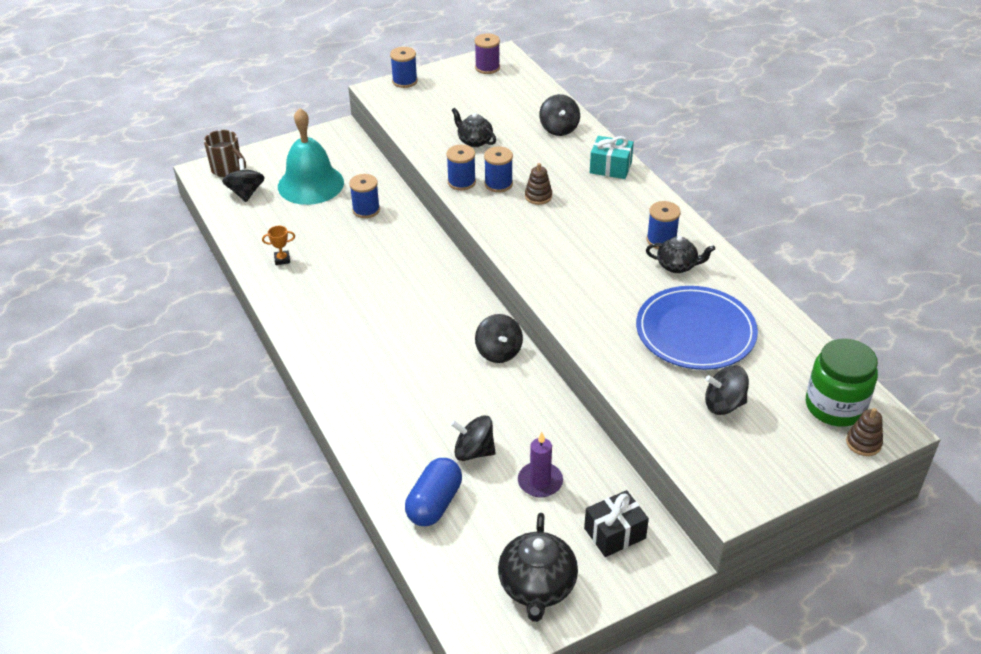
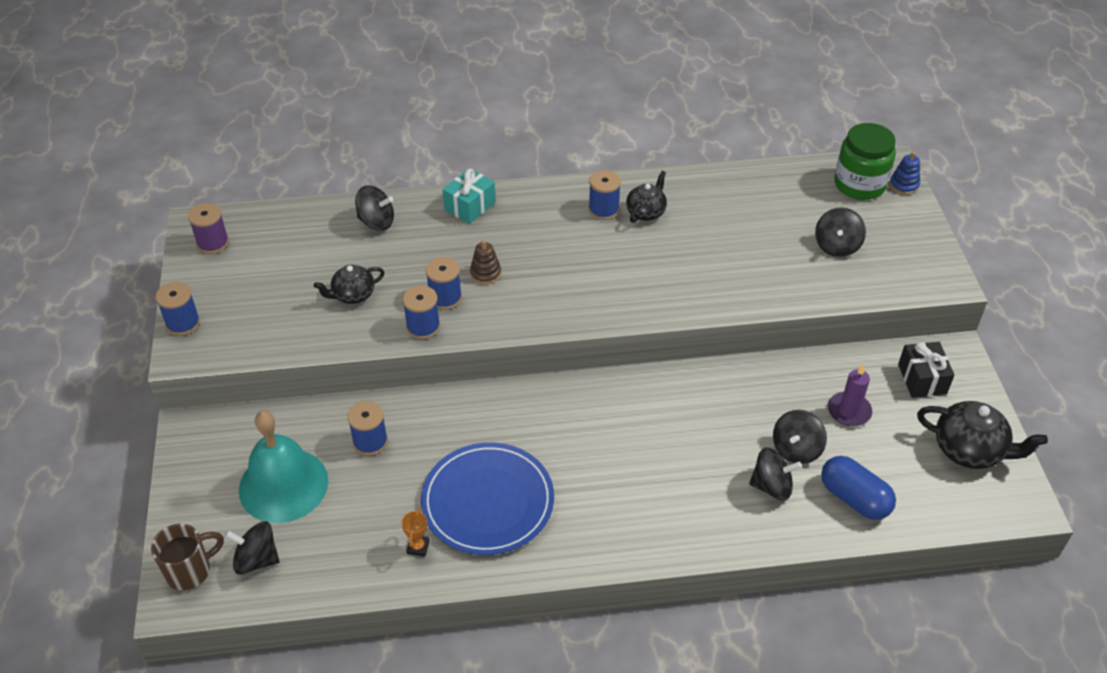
camera: 70 degrees left, 5 degrees up
(499, 352) = (666, 390): black spinning top -> black spinning top (772, 486)
(695, 332) = (740, 231): blue plate -> blue plate (488, 501)
(863, 443) = (904, 185): brown stacking toy -> blue stacking toy

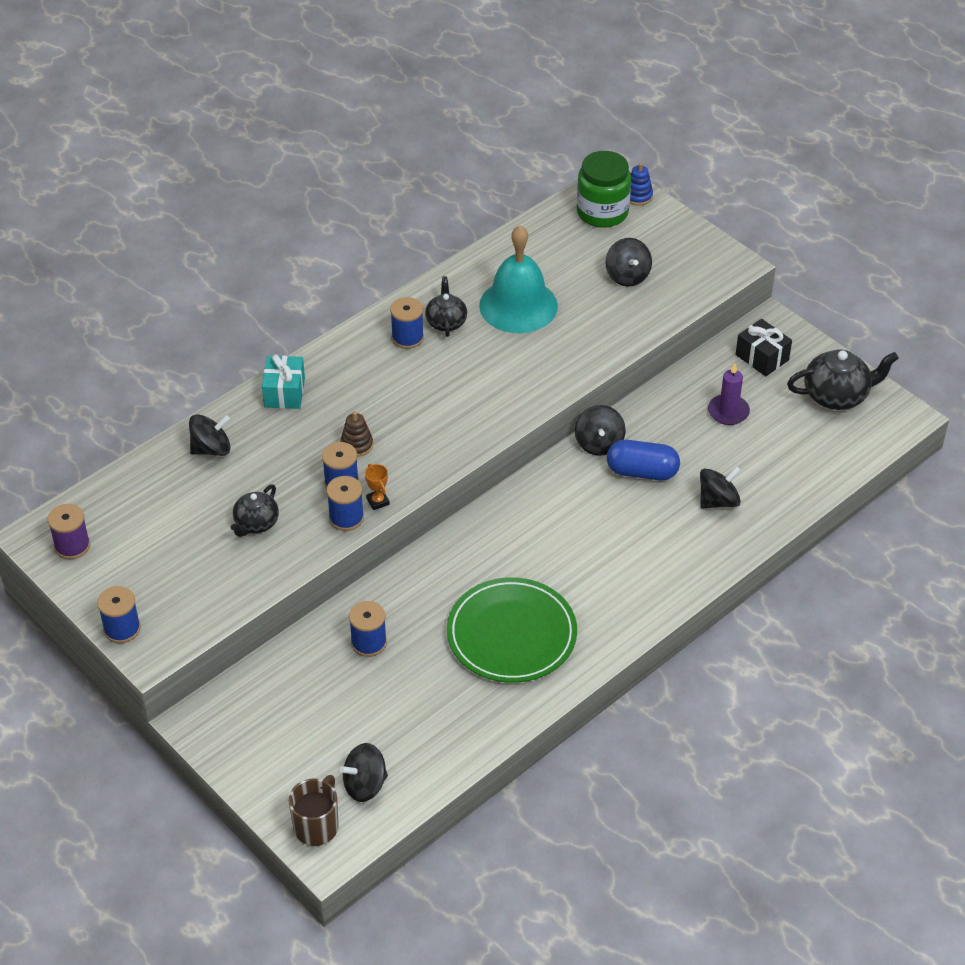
camera: 35 degrees left, 0 degrees up
(283, 485) = (328, 717): turquoise bell -> turquoise bell (518, 305)
(418, 547) = (488, 699): orange trophy -> orange trophy (378, 501)
(488, 501) = (511, 634): blue plate -> green plate
(796, 449) = (713, 463): black spinning top -> black spinning top (599, 443)
(854, 498) = (784, 477): blue capsule -> blue capsule (642, 472)

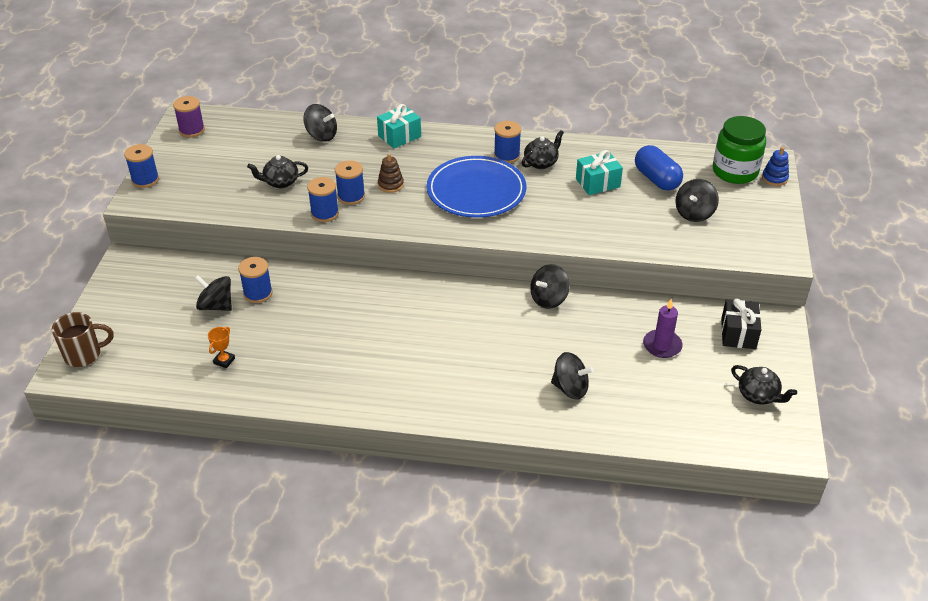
camera: 50 degrees right, 5 degrees down
(365, 785) = (136, 357): black spinning top -> black spinning top (216, 306)
(378, 501) = (353, 218): orange trophy -> orange trophy (224, 361)
(436, 391) = (476, 191): none -> blue plate
(511, 634) = (331, 353): green plate -> none
(518, 305) = (597, 183): turquoise bell -> turquoise gift
(642, 472) = (549, 334): blue capsule -> blue capsule (656, 179)
(837, 395) = (758, 395): black teapot -> black teapot, size x0.63

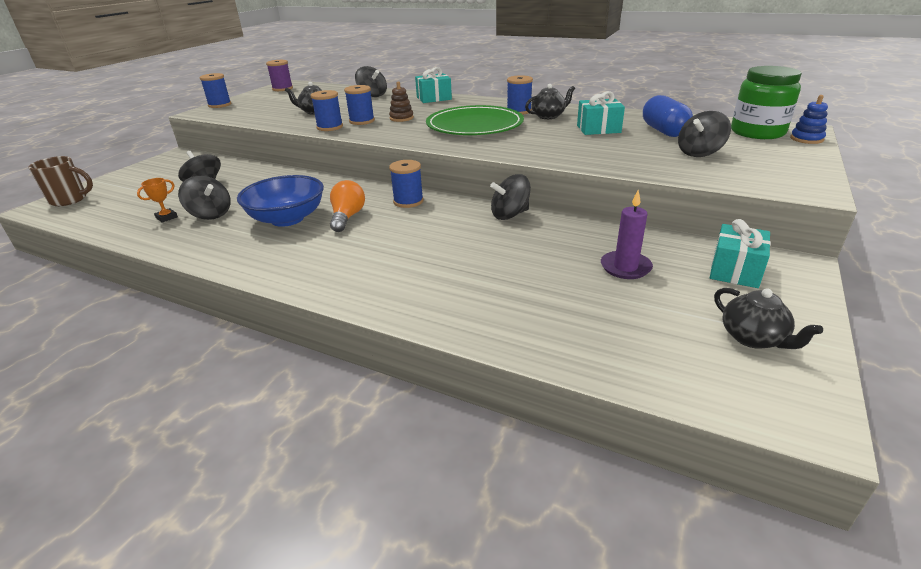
camera: 20 degrees right, 10 degrees down
(258, 293) = (246, 182): blue spool -> blue spool (408, 201)
(349, 340) = (287, 219): none -> blue bowl
(405, 328) = (347, 217): none -> orange light bulb
(476, 191) = (474, 125): blue plate -> green plate
(570, 388) = (486, 288): black spinning top -> black spinning top (210, 214)
(738, 333) = (735, 270): black gift -> turquoise gift

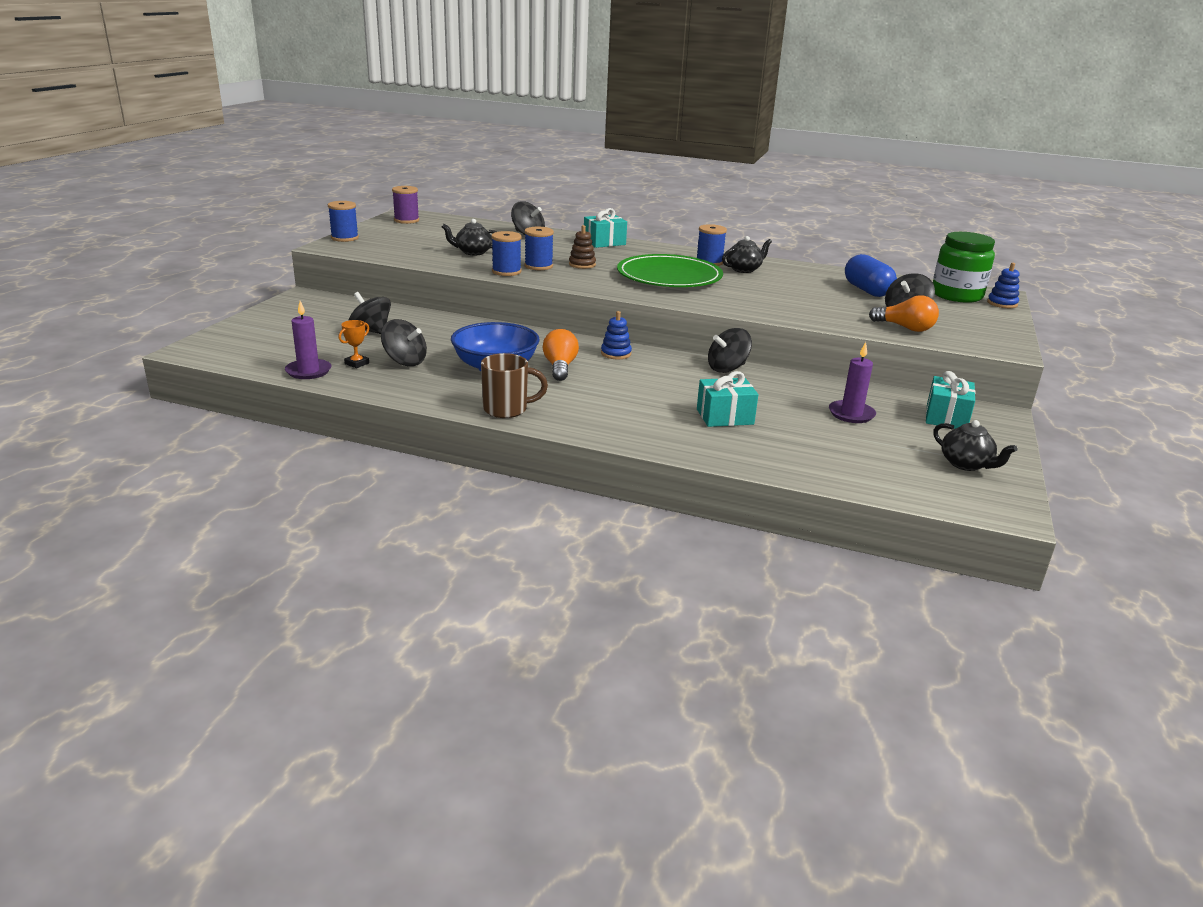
camera: 10 degrees left, 5 degrees down
(70, 200) = (219, 343): brown mug -> brown mug (507, 409)
(118, 226) = (308, 371): none -> purple candle
(408, 201) = (616, 353): blue spool -> blue stacking toy
(598, 129) = (801, 286): turquoise gift -> turquoise gift (725, 417)
(696, 169) = (905, 328): none -> orange light bulb

